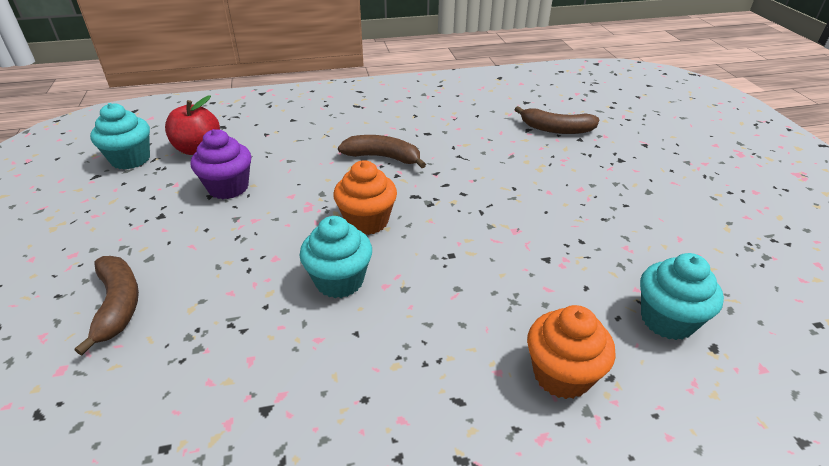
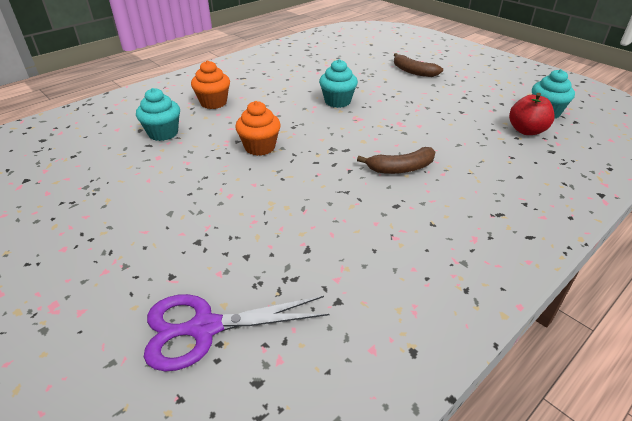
camera: 150 degrees right, 0 degrees up
(228, 187) = (460, 117): purple cupcake -> none
(367, 221) = (357, 127): orange cupcake -> orange cupcake (260, 147)
(556, 129) = (277, 261): brown banana -> none
(621, 114) = (204, 328): none -> purple scissors

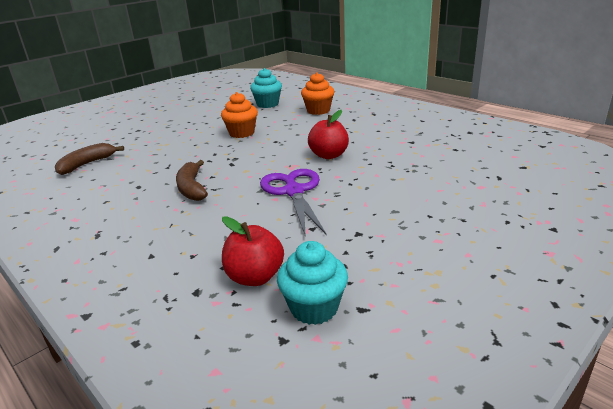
camera: 90 degrees right, 10 degrees down
(204, 328) = (68, 140): purple scissors -> purple scissors (293, 191)
(337, 101) = (329, 155): turquoise cupcake -> red apple
(413, 71) = (434, 197): brown banana -> brown banana (87, 164)

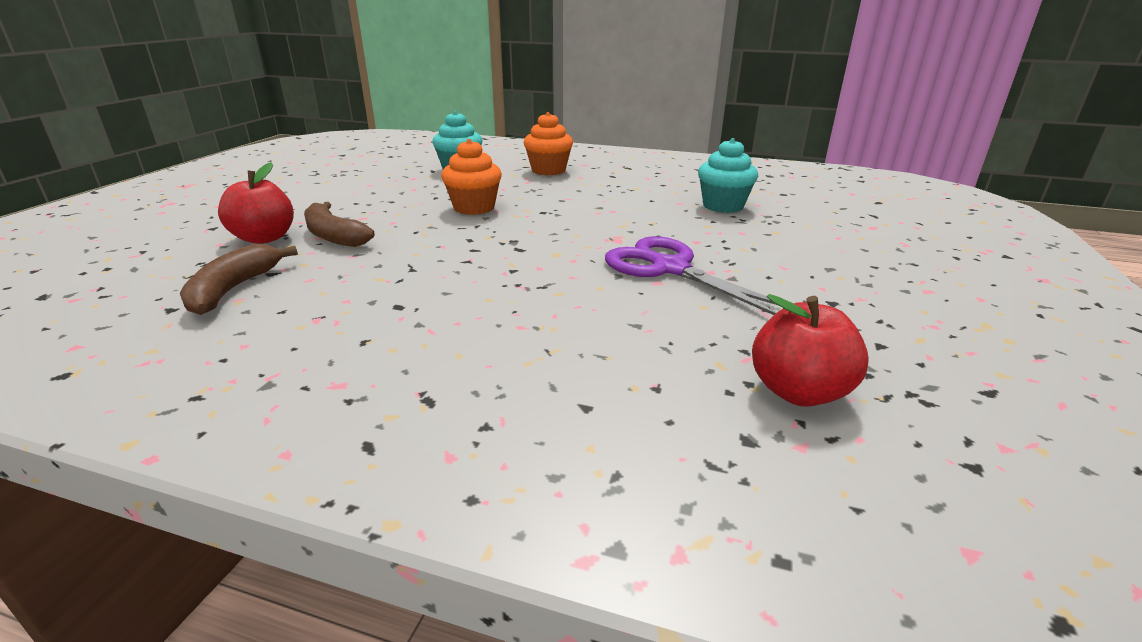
camera: 30 degrees left, 0 degrees up
(191, 188) = (503, 291): brown banana -> brown banana (334, 236)
(314, 308) = (938, 409): turquoise cupcake -> turquoise cupcake (723, 206)
(329, 155) = (646, 219): red apple -> red apple (264, 238)

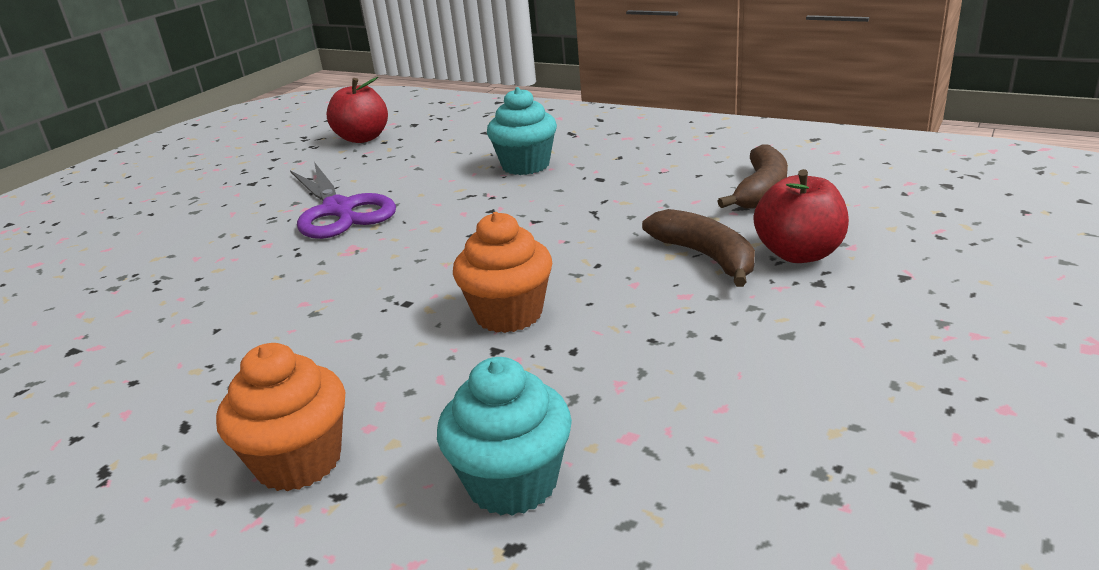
camera: 165 degrees left, 0 degrees up
(723, 206) = (136, 309): turquoise cupcake -> turquoise cupcake (525, 165)

